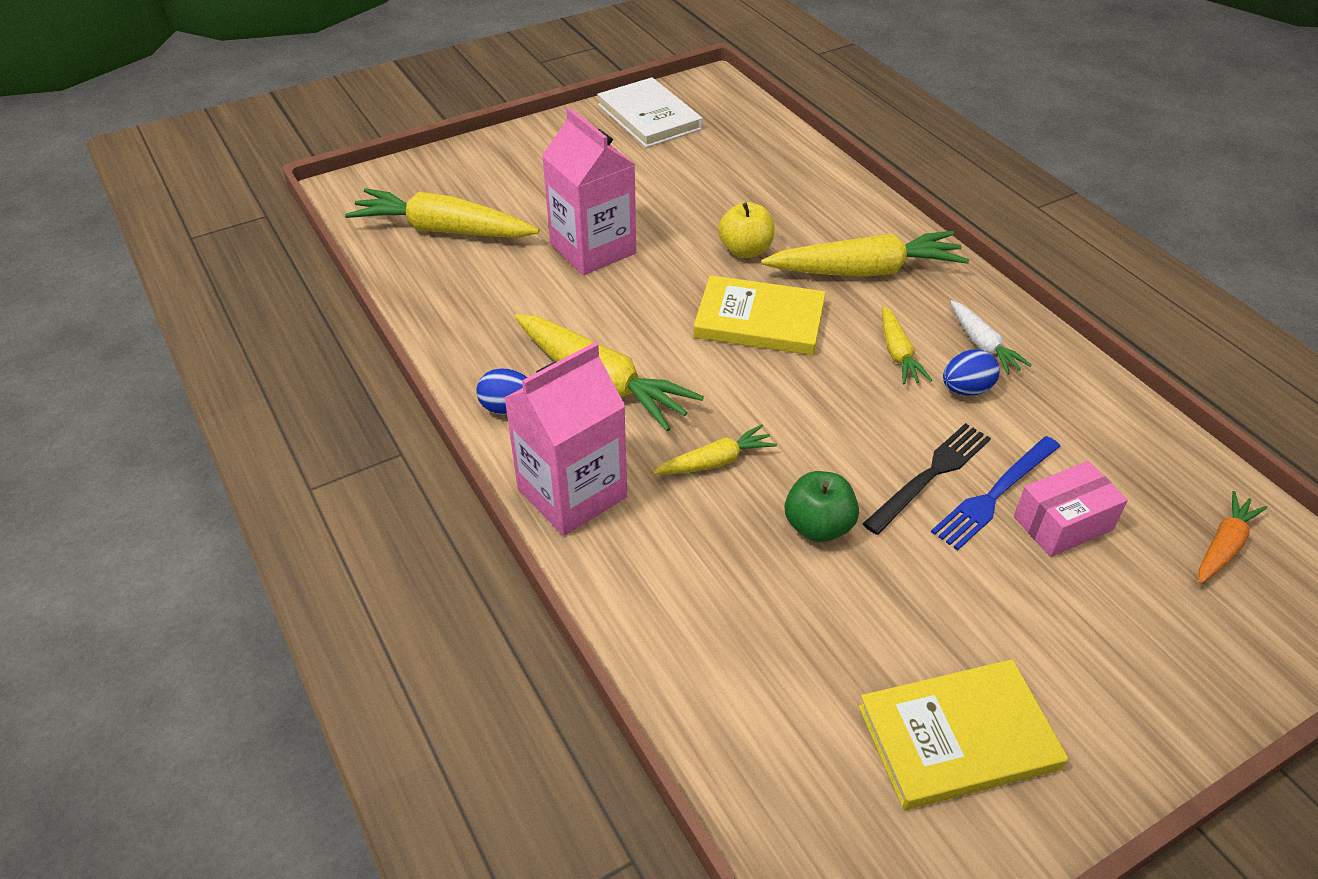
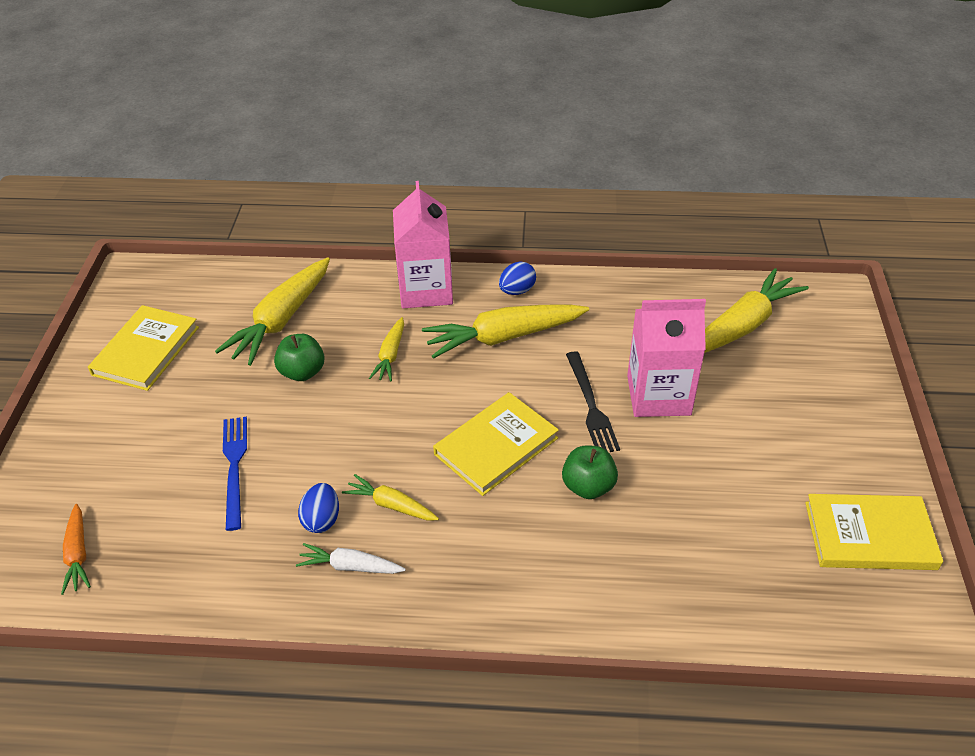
camera: 125 degrees right, 0 degrees up
(649, 117) = (869, 535): white book -> yellow book
(745, 250) = (588, 486): yellow apple -> green apple
(865, 271) = (498, 551): yellow carrot -> yellow carrot (281, 320)
(930, 476) = (280, 445): black fork -> black fork (590, 405)
(1063, 523) = (182, 484): pink box -> none

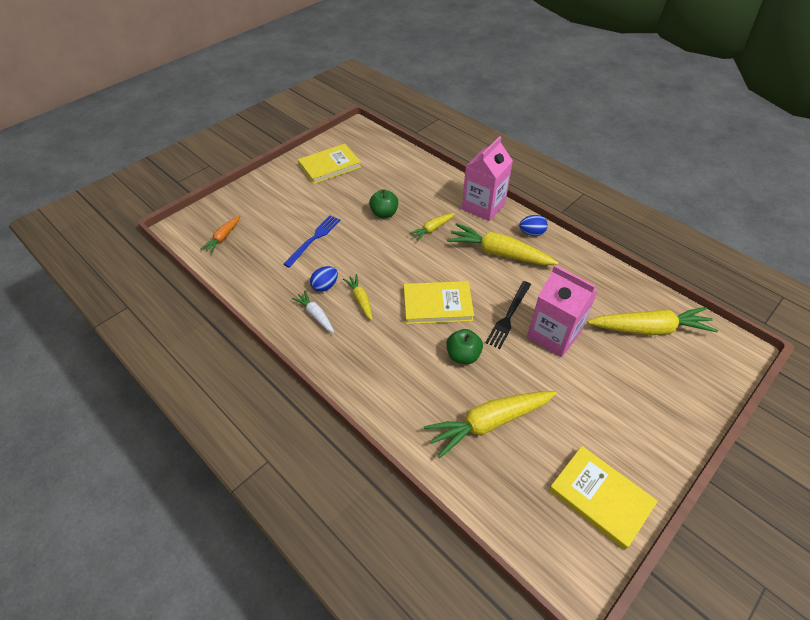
camera: 40 degrees right, 5 degrees up
(281, 320) = (399, 183): yellow carrot -> yellow carrot (489, 423)

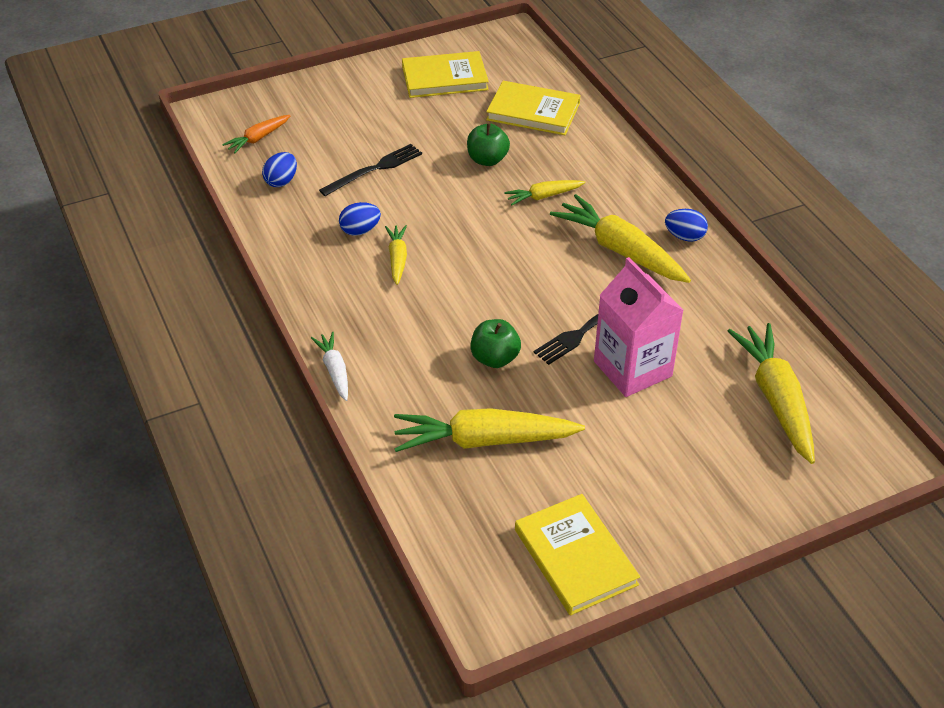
camera: 20 degrees right, 5 degrees down
(253, 264) = (281, 181): none -> blue egg
(313, 239) = (374, 170): blue fork -> black fork
(315, 315) = (331, 261): white carrot -> white carrot (334, 370)
(437, 305) = (496, 291): yellow book -> yellow book (533, 112)
(483, 206) = (635, 184): pink carton -> none
(650, 329) = (776, 399): yellow carrot -> yellow carrot turned 120 degrees counterclockwise

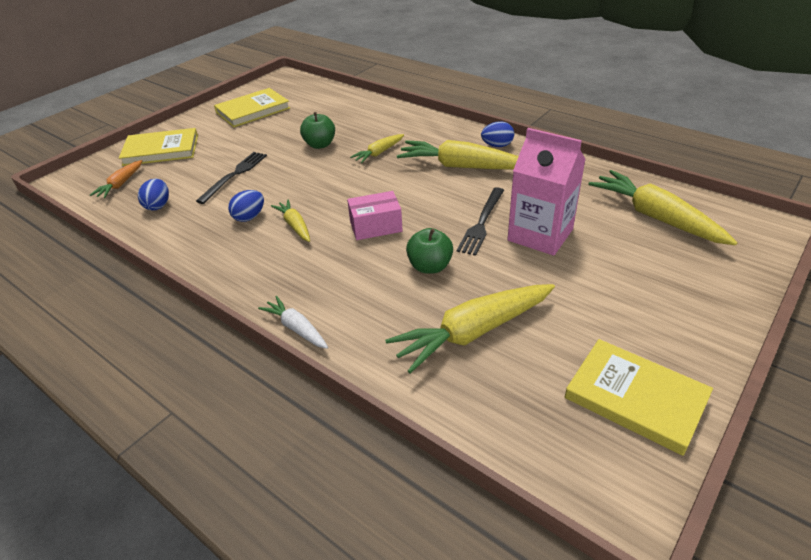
camera: 25 degrees left, 5 degrees down
(475, 291) = (376, 226): none -> pink box
(533, 112) = (332, 111): yellow book -> yellow book (161, 150)

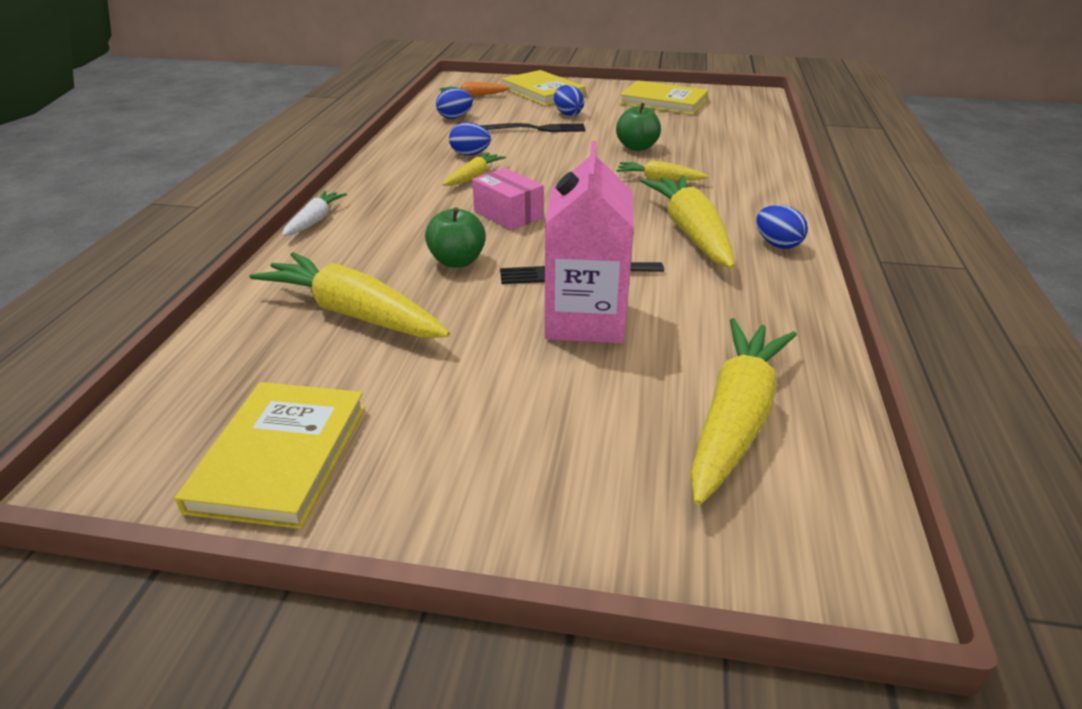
camera: 60 degrees right, 5 degrees down
(223, 152) = (568, 114): none -> blue egg

